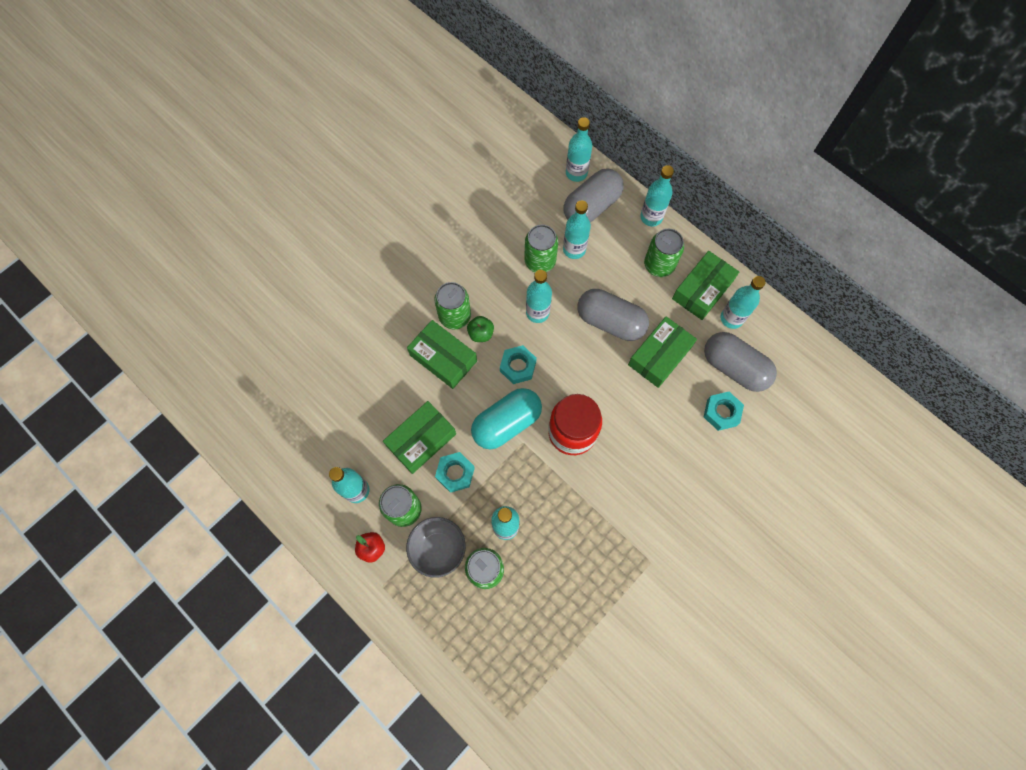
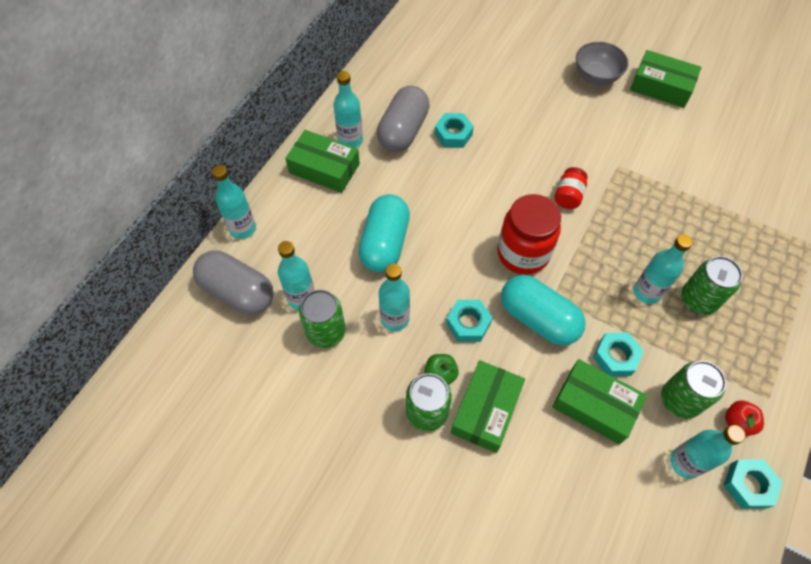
camera: 105 degrees left, 10 degrees down
(324, 531) = (748, 485): none -> turquoise nut
(438, 549) = (702, 351): grey bowl -> grey bowl (596, 77)
(576, 173) = (191, 319): turquoise bottle -> none
(610, 321) = (385, 243): grey capsule -> turquoise capsule
(624, 496) = (568, 196): none -> red jar
(659, 265) = (303, 211): green can -> none
(659, 356) = (410, 192): green box -> green box (661, 86)

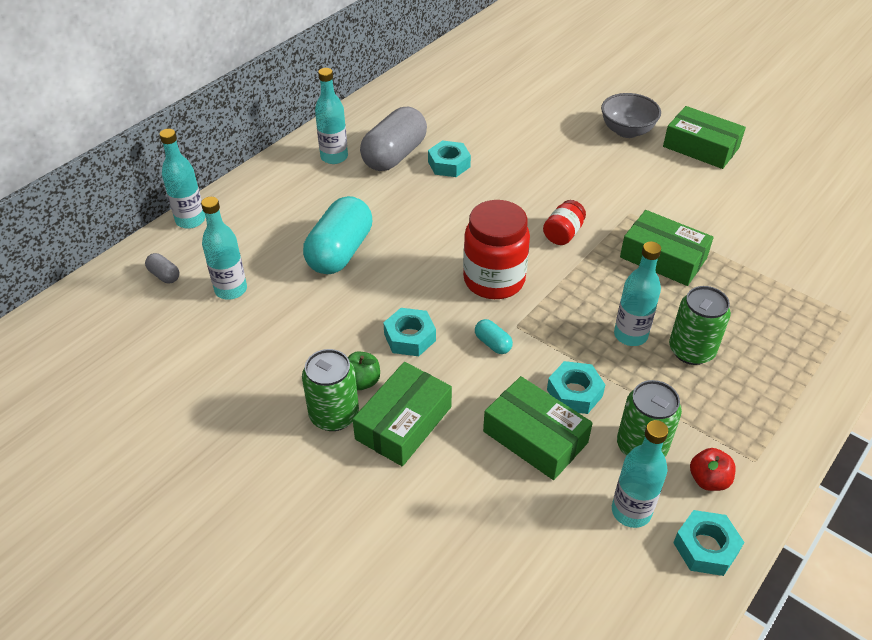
camera: 10 degrees right, 15 degrees down
(238, 292) = (164, 275): grey capsule -> grey capsule, size x0.43
(324, 168) = (297, 178): green box -> green box (663, 258)
(326, 332) = (246, 324): green can -> none
(395, 319) = (327, 322): turquoise bottle -> none
(538, 319) = (492, 343): turquoise capsule -> turquoise capsule, size x0.43

